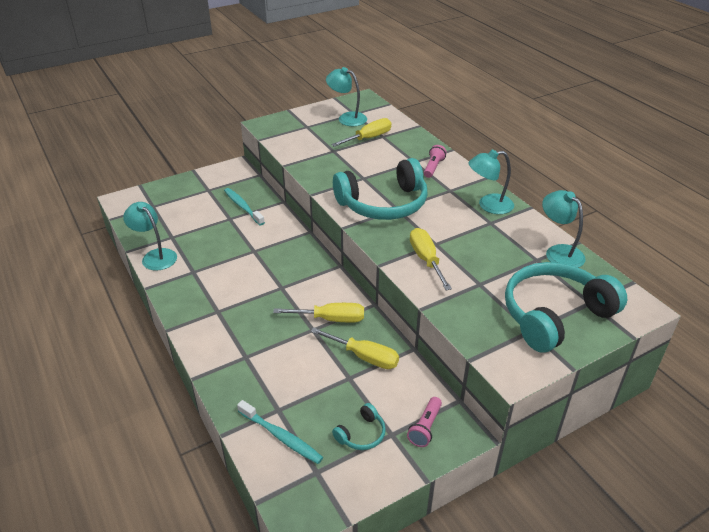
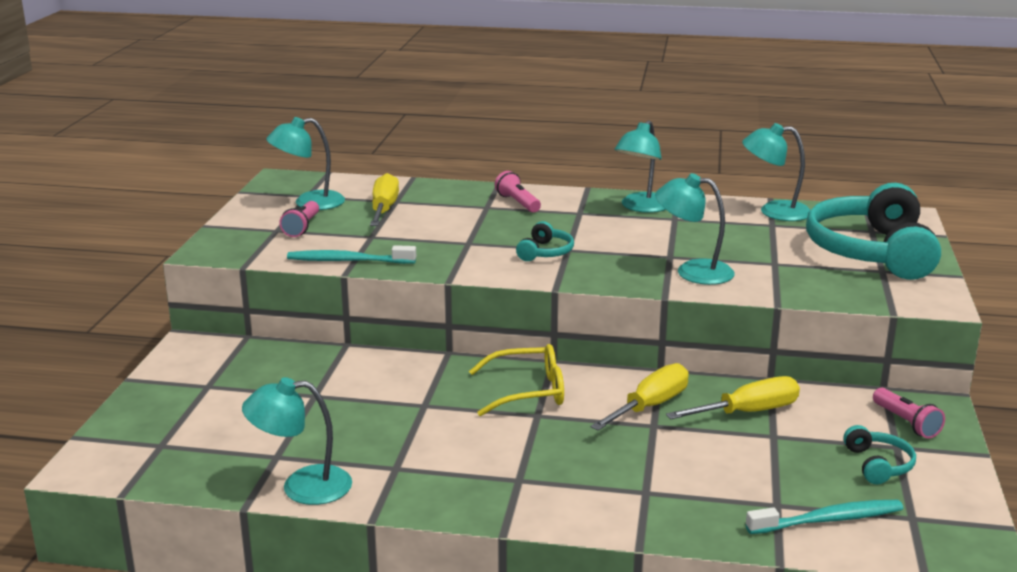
camera: 50 degrees left, 15 degrees down
(243, 207) = (304, 375): turquoise toothbrush -> turquoise toothbrush (348, 261)
(300, 273) = (527, 391): none -> yellow glasses
(318, 130) = (302, 227): none -> pink flashlight
(383, 204) = (545, 252): turquoise headphones -> turquoise headphones, size x0.42
(426, 260) = (693, 271): yellow screwdriver -> turquoise lamp

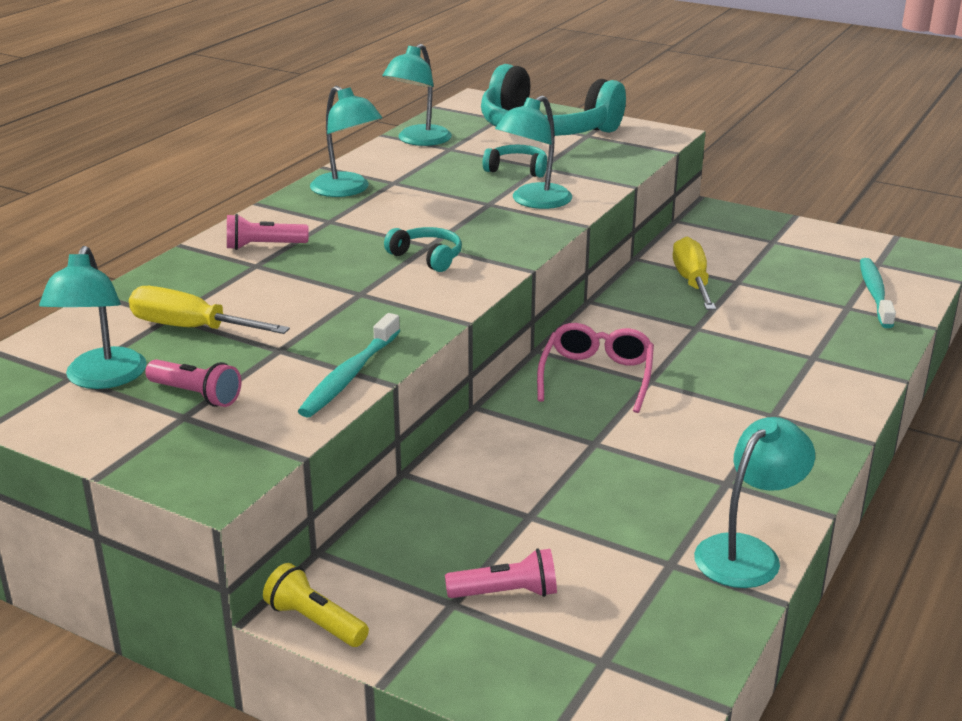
camera: 70 degrees left, 5 degrees up
(179, 349) = (315, 622): none -> yellow flashlight
(302, 486) = (747, 552): turquoise lamp -> turquoise lamp turned 150 degrees counterclockwise
(527, 391) = (596, 377): yellow glasses -> pink glasses
(650, 406) = (660, 321): yellow screwdriver -> none
(878, 465) = (798, 254): turquoise headphones -> turquoise headphones (517, 169)
(906, 423) = (738, 228): pink flashlight -> pink flashlight (506, 593)

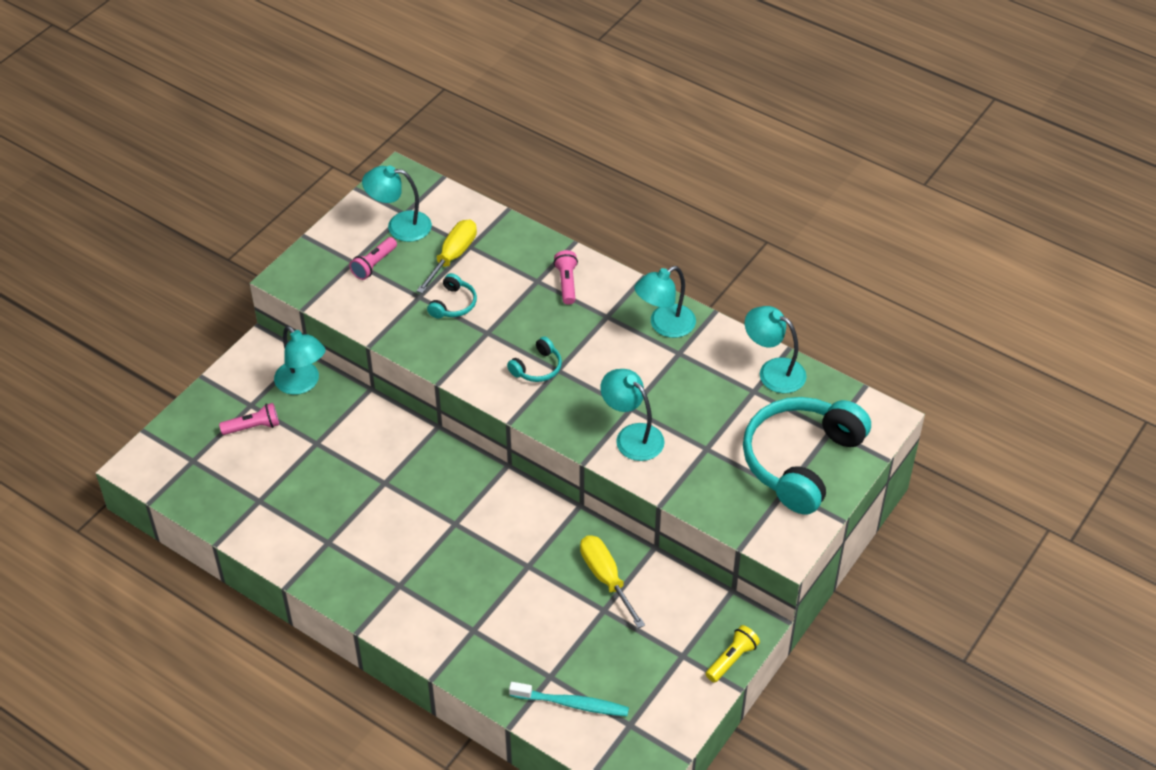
camera: 95 degrees right, 20 degrees up
(315, 622) = (250, 352): yellow flashlight -> yellow flashlight (731, 659)
(349, 375) = (382, 327): turquoise toothbrush -> none
(506, 593) = (253, 427): pink flashlight -> pink flashlight turned 105 degrees counterclockwise
(517, 169) = (702, 432): turquoise headphones -> turquoise headphones (453, 304)
(596, 377) = (465, 494): pink glasses -> none
(692, 282) = (606, 578): yellow screwdriver -> yellow screwdriver turned 120 degrees counterclockwise
(747, 552) = (260, 538): turquoise lamp -> turquoise lamp (302, 384)

